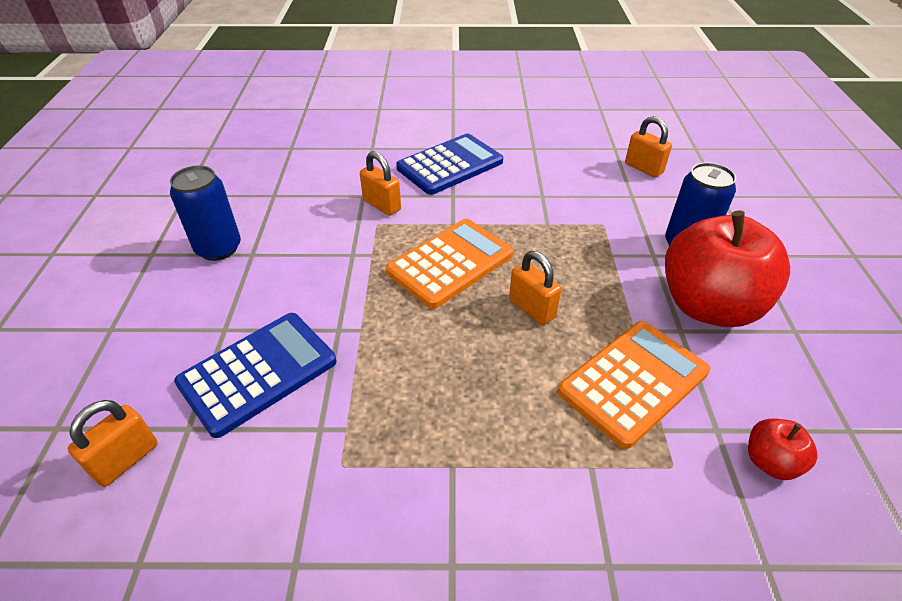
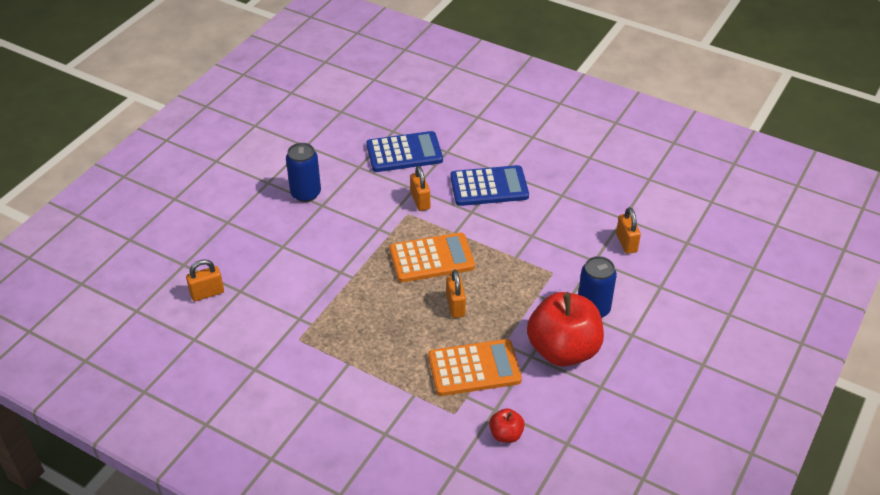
camera: 30 degrees right, 0 degrees up
(258, 372) = (286, 277): blue calculator -> blue calculator (404, 153)

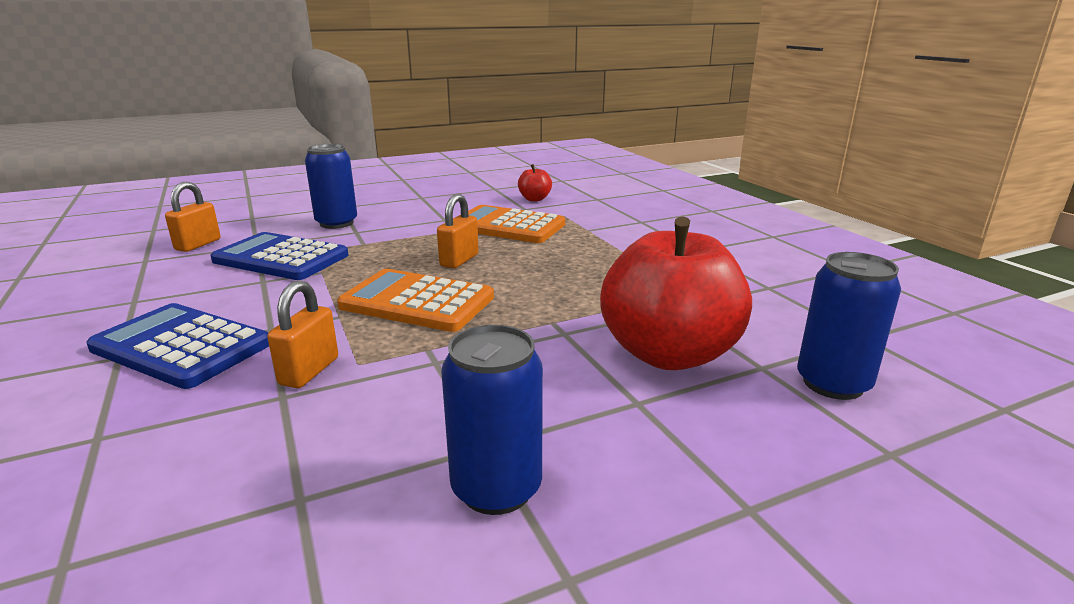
camera: 145 degrees left, 20 degrees down
(207, 293) = (833, 383): orange padlock -> blue can
(404, 153) = (162, 479): blue calculator -> blue calculator (281, 258)
(563, 350) = (412, 214): red apple -> red apple (668, 354)

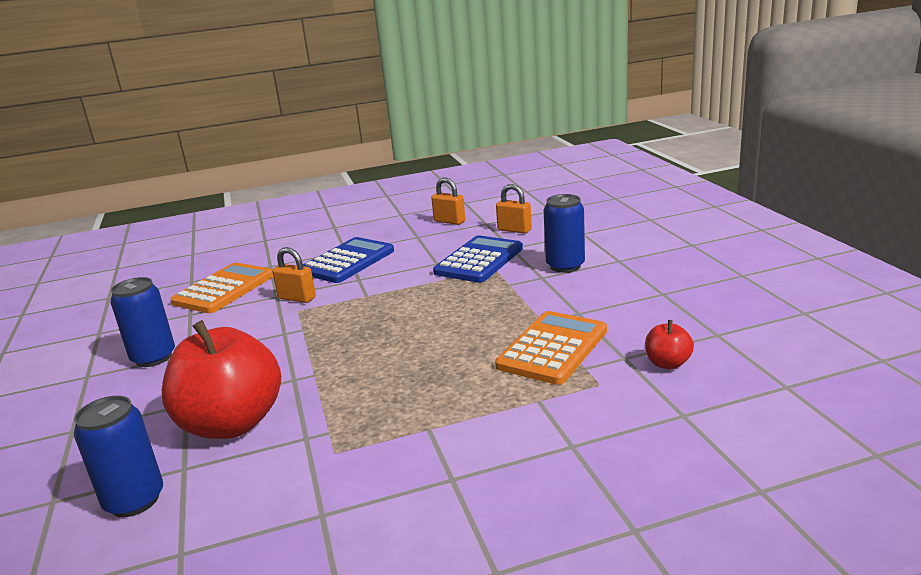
camera: 100 degrees right, 0 degrees up
(417, 302) = (375, 318): orange calculator -> orange calculator (224, 289)
(459, 260) = (456, 328): orange padlock -> orange padlock (449, 221)

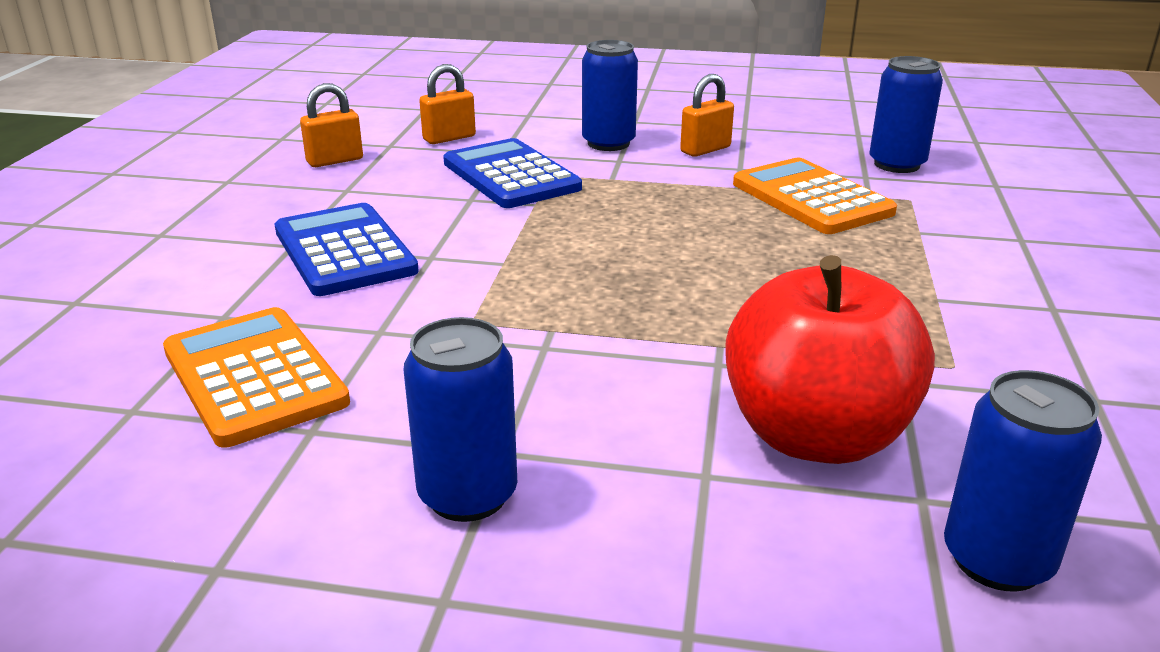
camera: 65 degrees left, 5 degrees up
(297, 298) = (422, 314): orange padlock -> orange padlock (705, 149)
(667, 363) = (896, 164): red apple -> blue can

